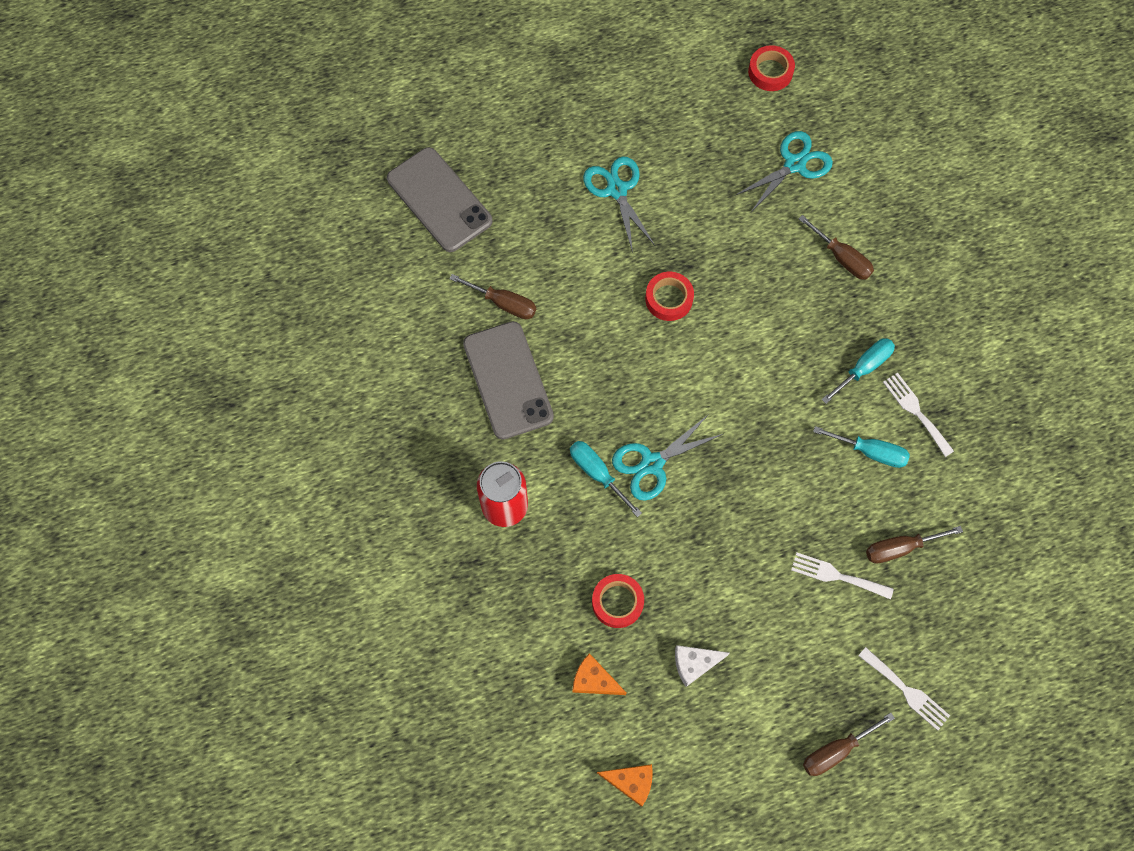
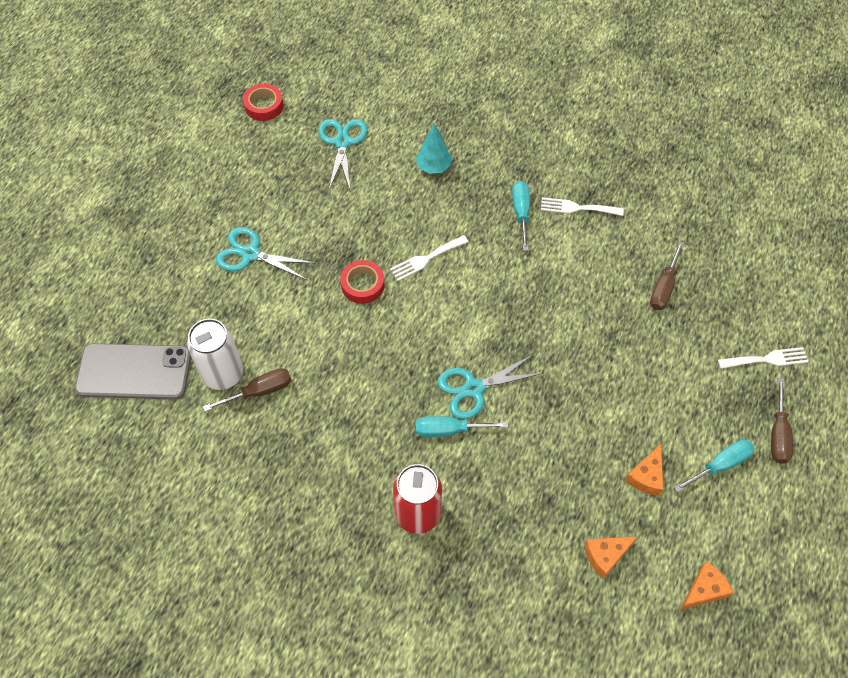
camera: 50 degrees left, 10 degrees down
(494, 264) = (223, 374): none -> white can
(507, 380) = (321, 435): grey phone -> none
(617, 602) = (558, 492): red tape -> none
(652, 463) = (474, 388): turquoise scissors -> turquoise scissors turned 60 degrees clockwise
(694, 664) = (646, 476): white cheese -> orange cheese
(837, 576) = (653, 338): white fork -> white fork (426, 259)
(842, 258) = (433, 167): brown screwdriver -> turquoise tree
(870, 452) = (582, 253): turquoise screwdriver -> turquoise screwdriver (720, 465)

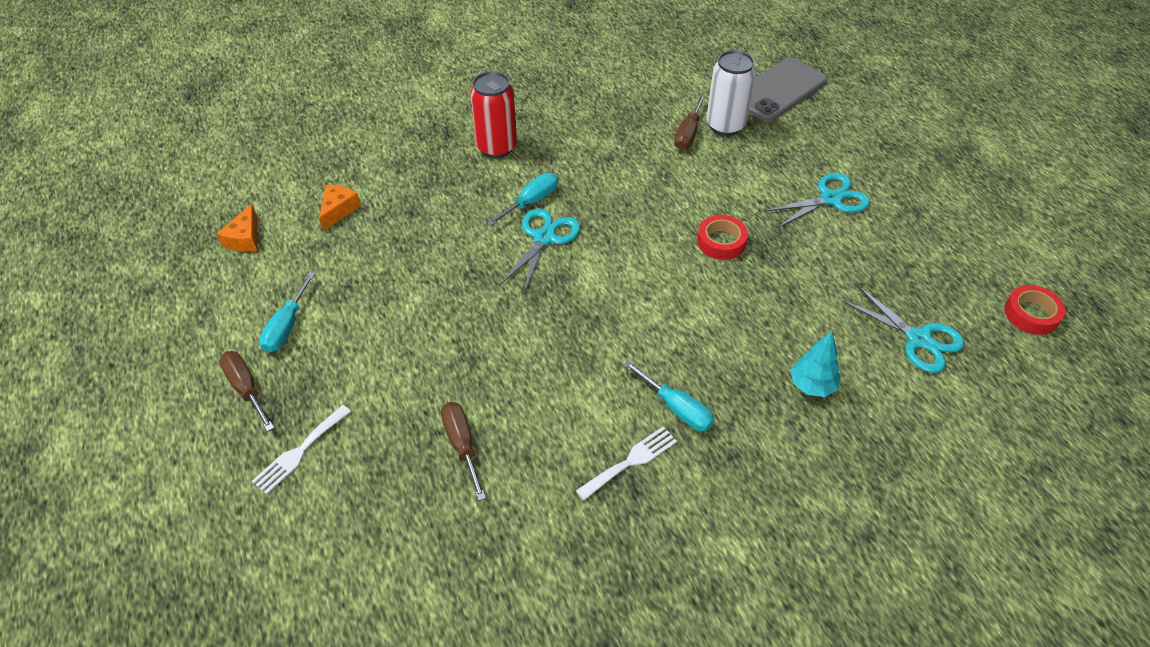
camera: 135 degrees right, 10 degrees down
(426, 259) = (702, 298): white fork -> none
(646, 476) = (346, 276): orange cheese -> none

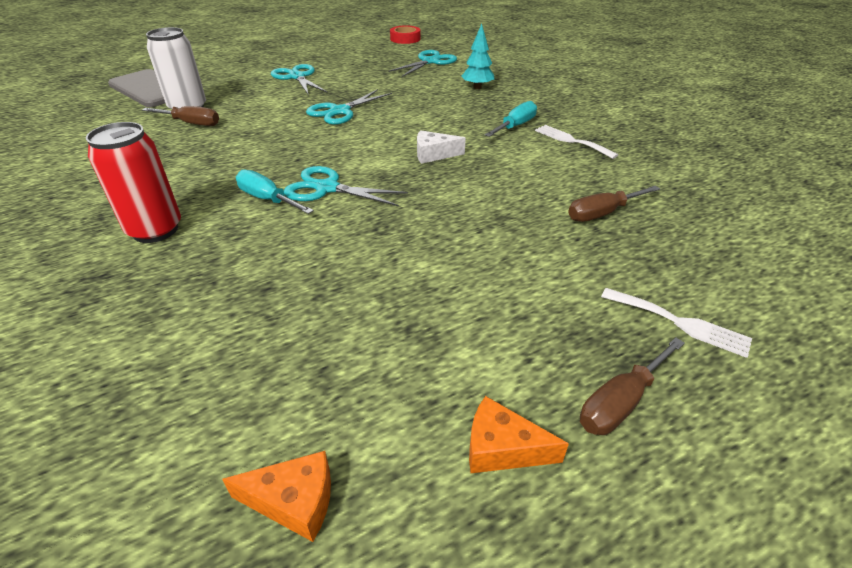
camera: 95 degrees left, 10 degrees down
(286, 326) = (496, 381): turquoise screwdriver -> none
(338, 210) = (242, 370): orange cheese -> orange cheese (502, 448)
(604, 319) = (433, 154): none -> white cheese
(721, 242) = (340, 111): red tape -> turquoise scissors

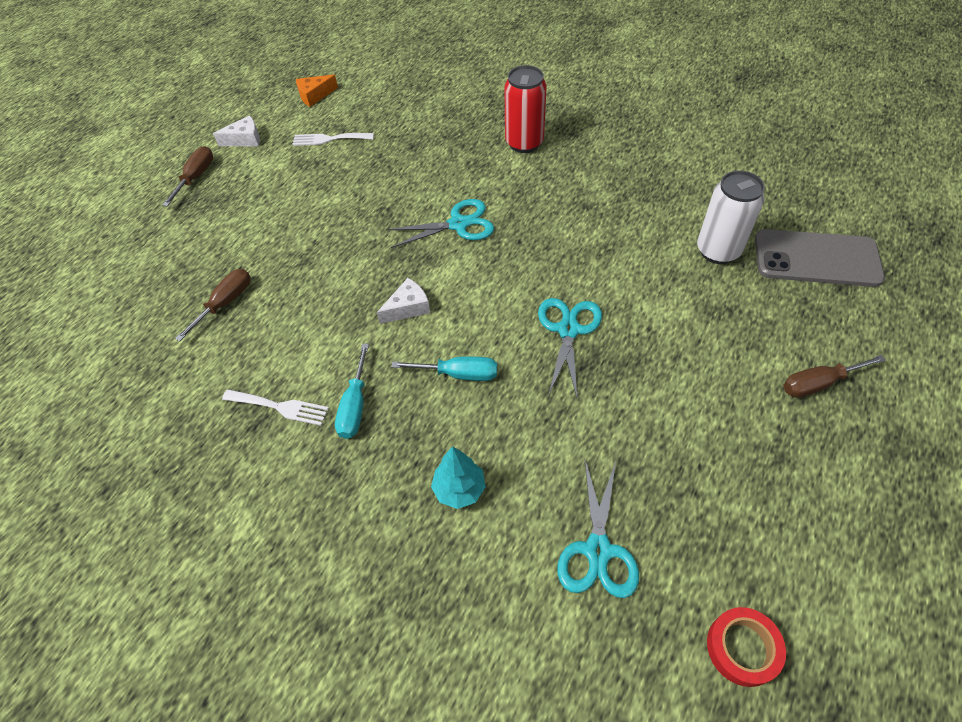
camera: 150 degrees right, 15 degrees up
(191, 123) = (675, 234): brown screwdriver -> brown screwdriver (818, 383)
(267, 199) = (488, 195): turquoise screwdriver -> turquoise screwdriver (459, 374)
(297, 77) = (713, 378): turquoise scissors -> none
(502, 448) = (245, 139): orange cheese -> white cheese
(680, 323) = (165, 231): white fork -> white fork (329, 139)

